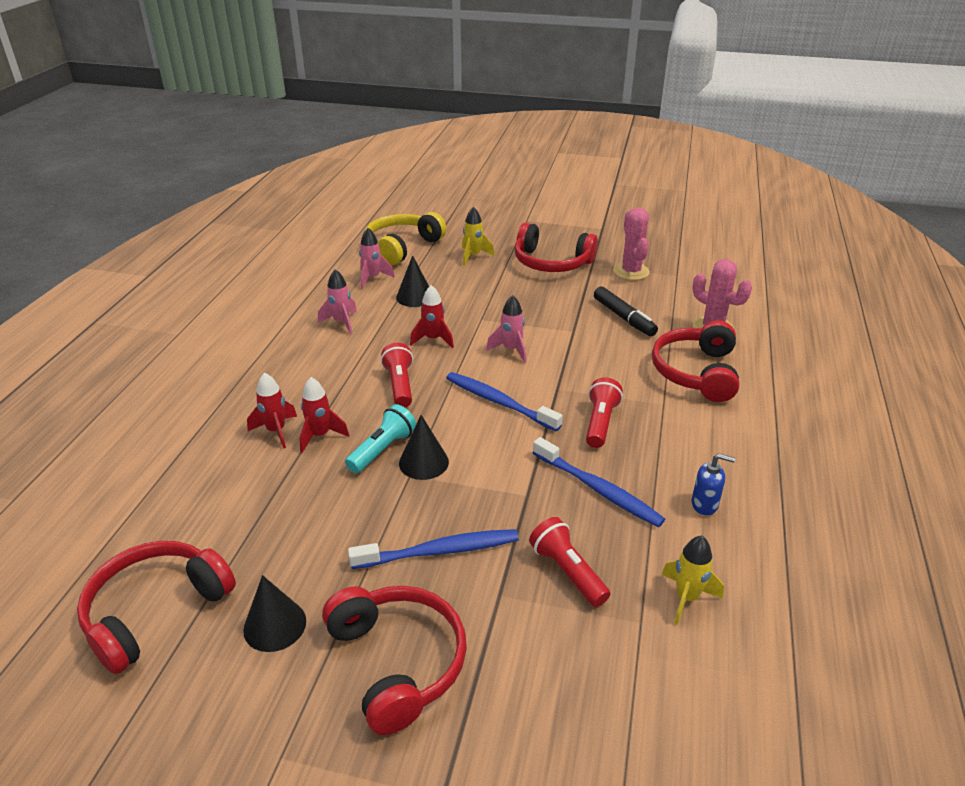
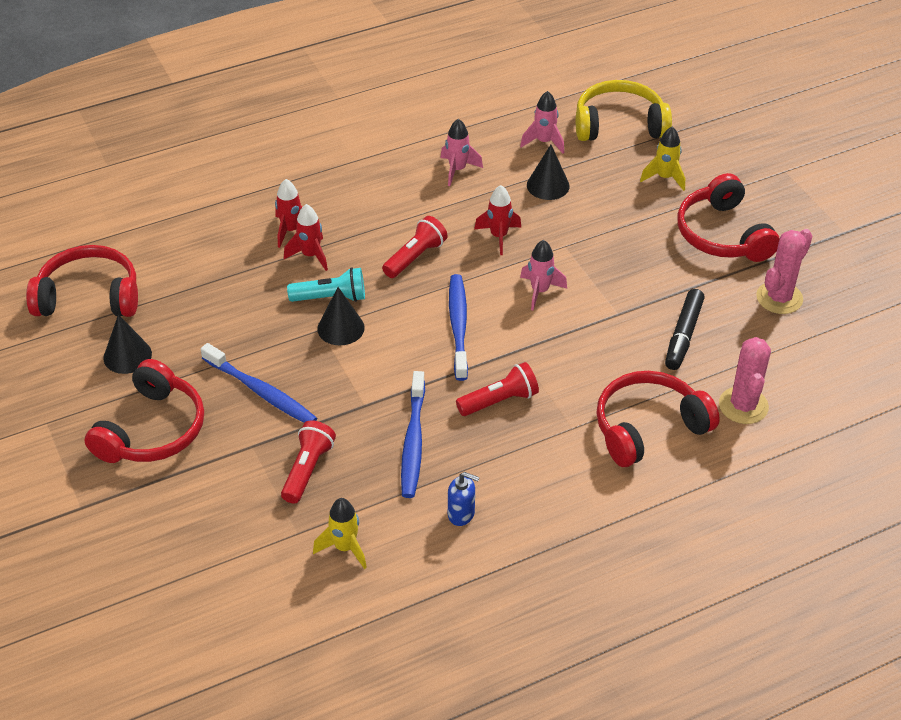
camera: 50 degrees right, 10 degrees up
(705, 504) = (461, 514): blue soap dispenser -> blue soap dispenser turned 45 degrees counterclockwise

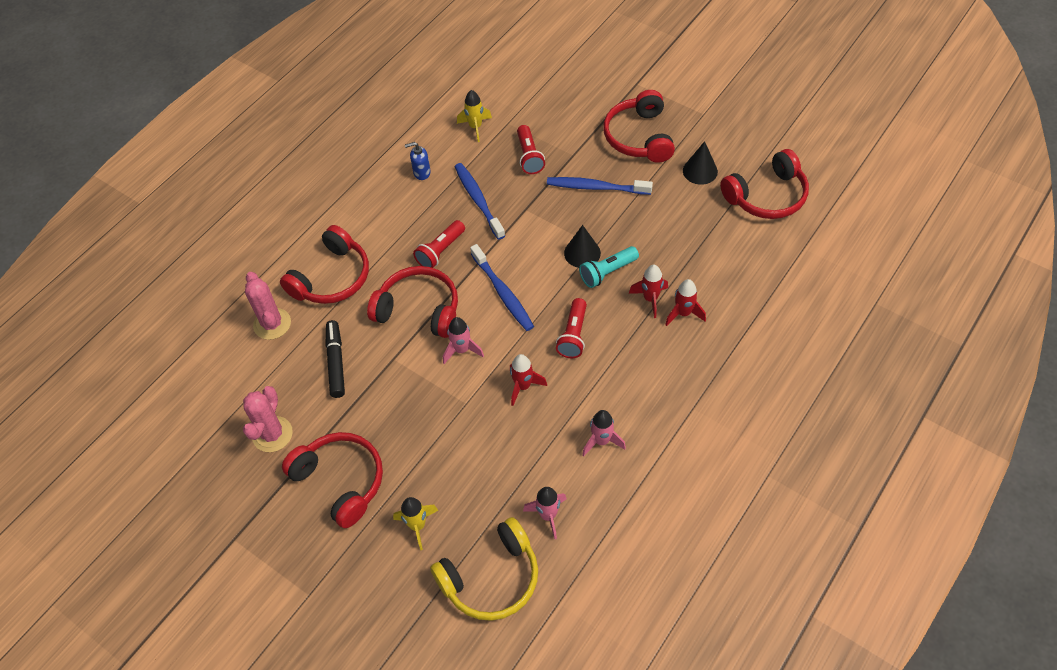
camera: 155 degrees right, 10 degrees up
(548, 185) = (515, 462): black cone -> none
(562, 349) = (419, 309): none -> red headphones

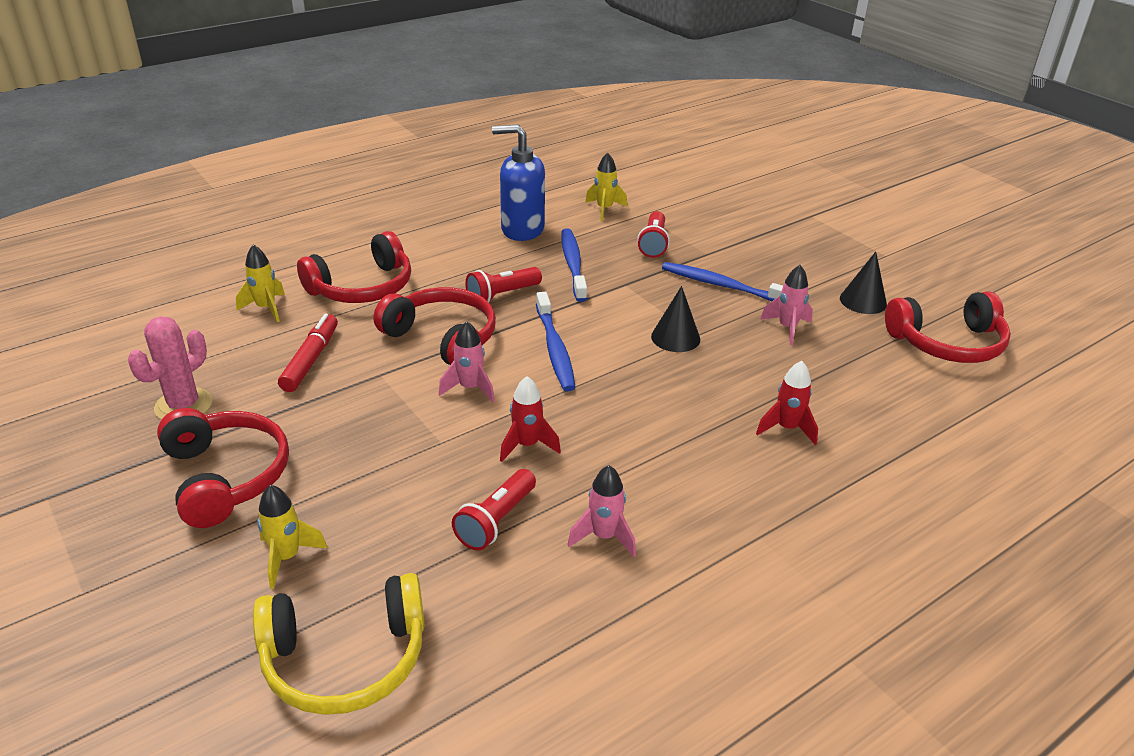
camera: 15 degrees right, 20 degrees down
(272, 324) = (266, 308): pink cactus -> yellow rocket
(336, 362) = (311, 360): black marker -> red marker
(421, 173) = (522, 229): blue soap dispenser -> blue soap dispenser, size x2.04
(548, 515) = (477, 604): pink rocket -> pink rocket (787, 328)
(573, 335) = (623, 411): red flashlight -> red flashlight (496, 521)
(607, 272) = (700, 363): turquoise flashlight -> none
(639, 137) = (796, 257): red headphones -> none
(650, 299) = (746, 402): red rocket -> none

